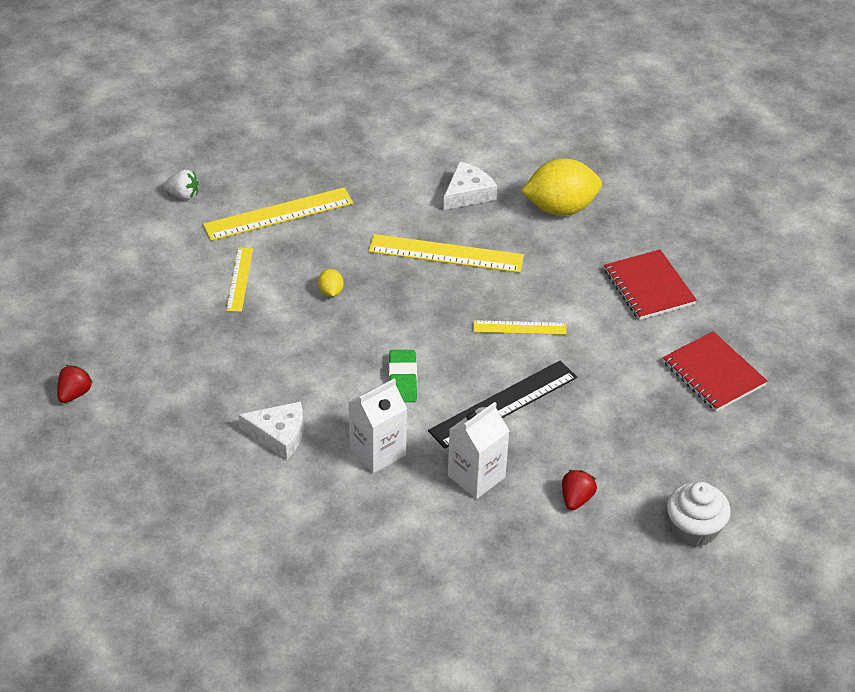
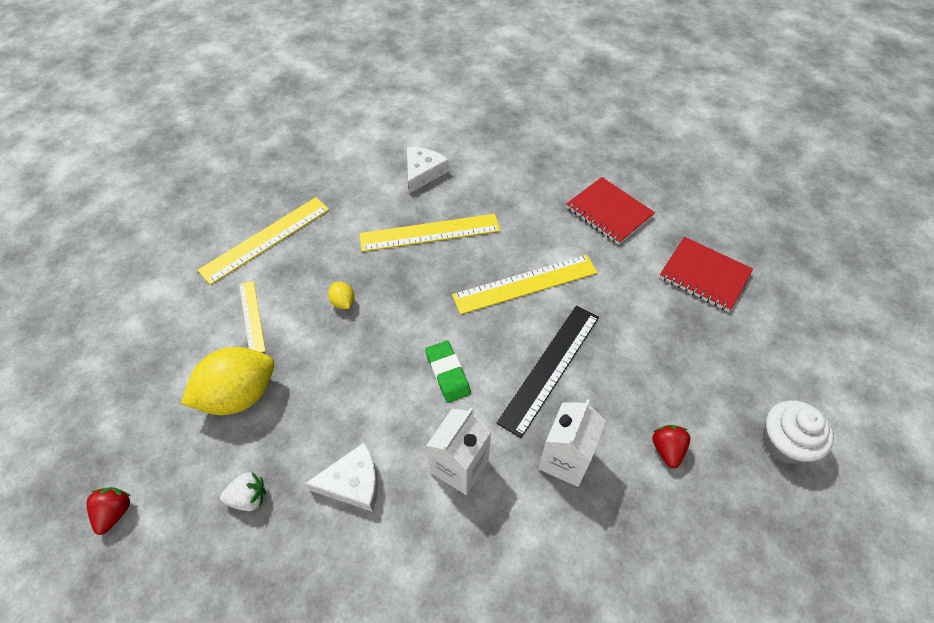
camera: 20 degrees left, 10 degrees up
(183, 195) = (169, 246): white strawberry -> white strawberry (249, 498)
(519, 328) = (525, 284): yellow ruler -> yellow ruler, size x1.72
(560, 208) = (503, 164): yellow lemon -> yellow lemon (239, 395)

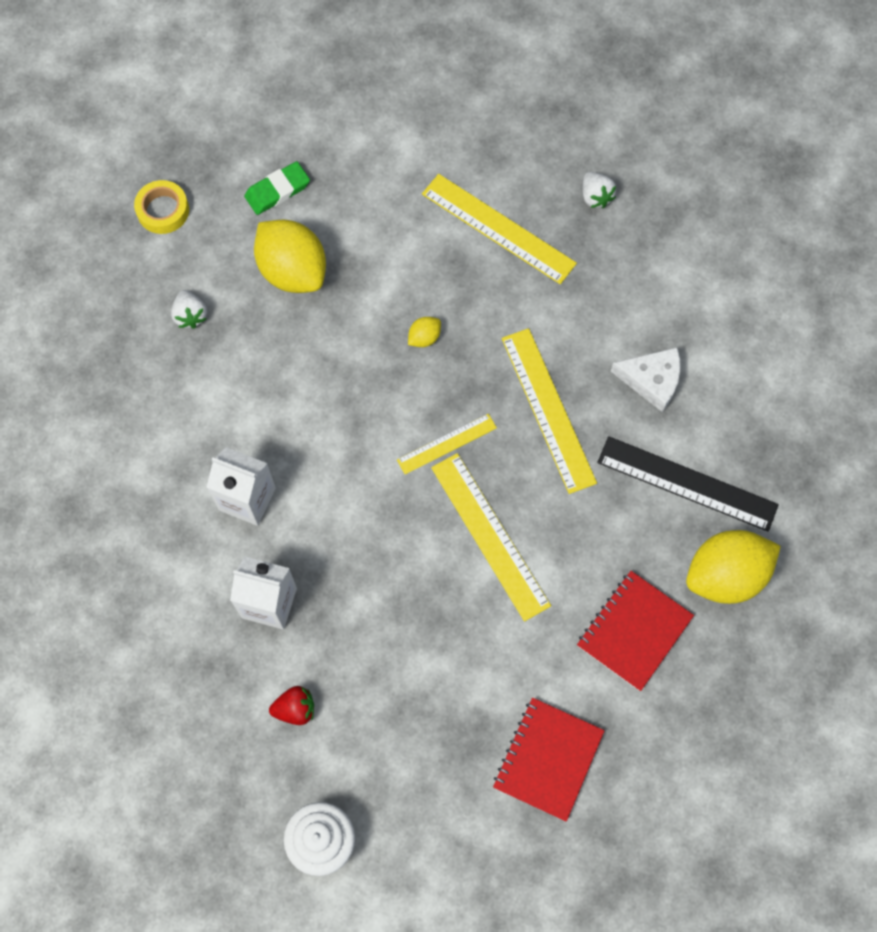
camera: 80 degrees right, 15 degrees up
(115, 512) = (163, 210): red strawberry -> yellow tape
(252, 316) = (388, 250): yellow ruler -> yellow ruler (447, 444)
(266, 179) = (595, 197): none -> white strawberry
(353, 483) = (217, 403): white cheese -> none
(447, 373) = (351, 468): green eraser -> green eraser (277, 191)
(550, 367) = (376, 576): black ruler -> black ruler (687, 483)
(573, 160) = (725, 575): none -> yellow lemon

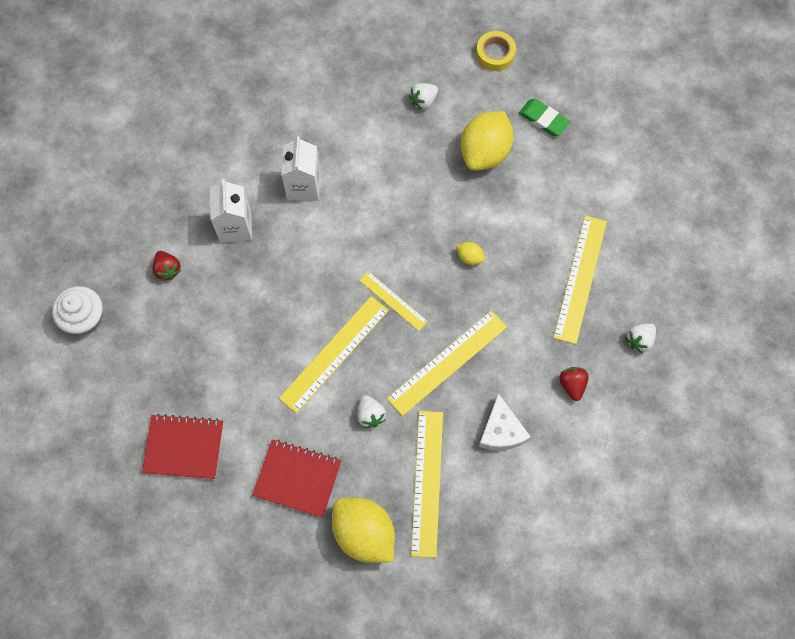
camera: 70 degrees right, 0 degrees up
(583, 519) = (370, 415): none -> white strawberry
(623, 286) = (572, 385): none -> red strawberry
(687, 483) = (427, 482): black ruler -> yellow ruler

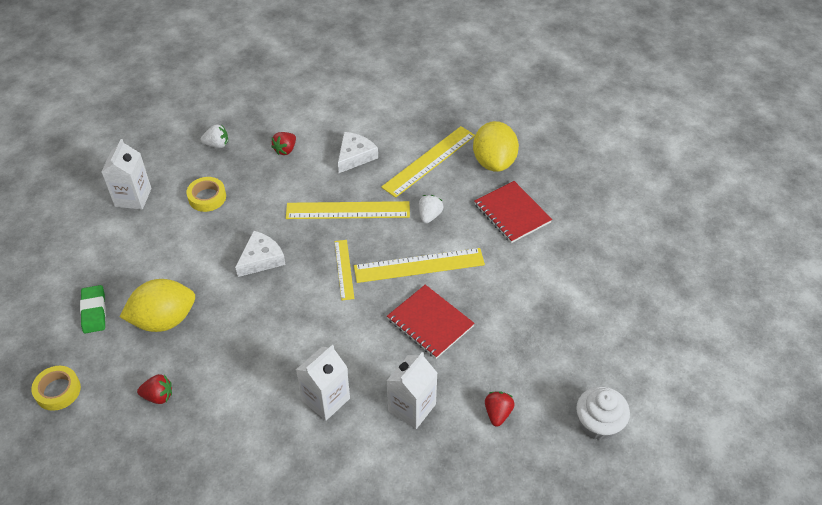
camera: 140 degrees left, 20 degrees down
(184, 447) = (579, 280): red notebook -> red notebook (430, 323)
(423, 101) = (158, 396): white strawberry -> red strawberry
(469, 257) = (261, 259): yellow lemon -> white cheese
(580, 278) = (207, 197): yellow ruler -> yellow tape
(640, 229) = (133, 197): none -> white carton

